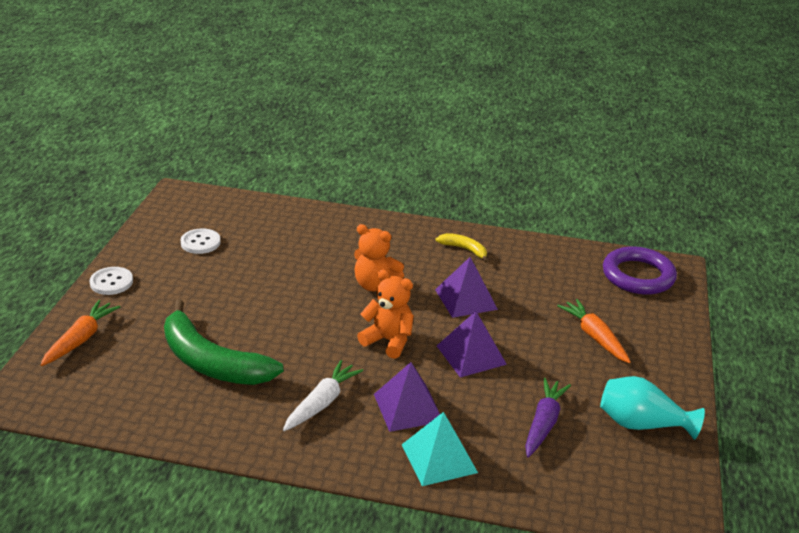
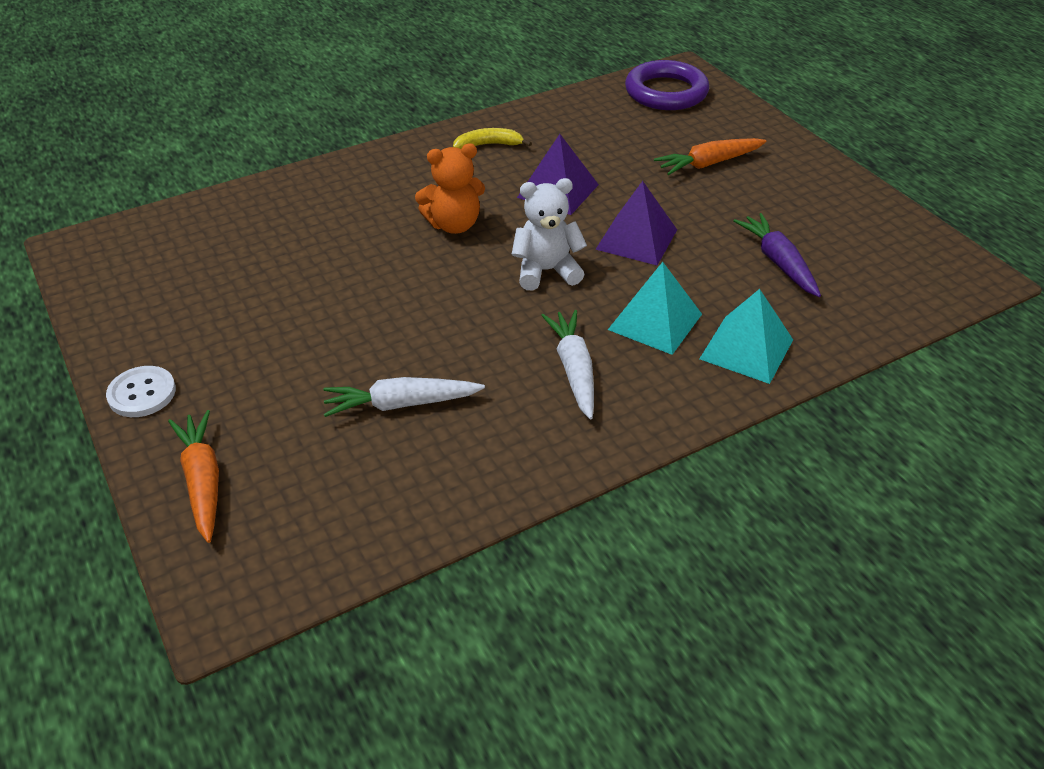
camera: 40 degrees left, 10 degrees up
(200, 242) = (191, 286): white button -> none
(211, 362) = (401, 404): green banana -> white carrot
(388, 341) = (546, 271): orange teddy bear -> white teddy bear
(408, 407) = (655, 321): purple pyramid -> turquoise pyramid
(594, 337) = (708, 163): orange carrot -> orange carrot turned 45 degrees counterclockwise
(641, 424) = (844, 216): turquoise vase -> none

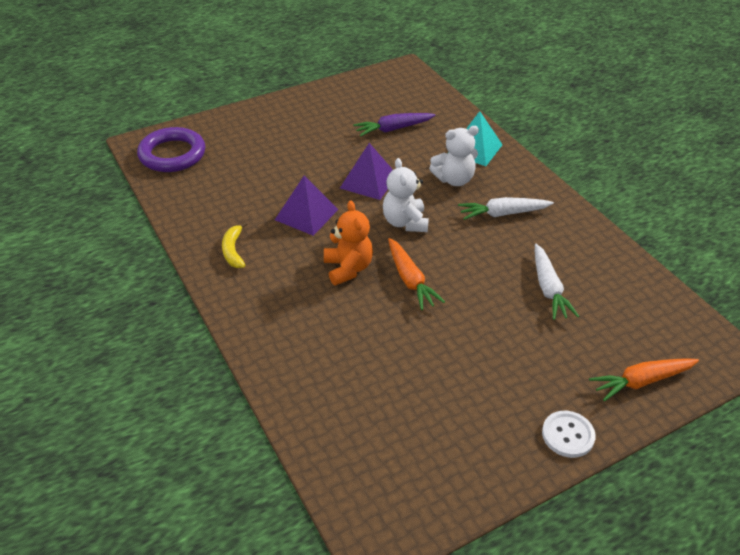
camera: 90 degrees left, 0 degrees up
(655, 321) = (454, 179): turquoise pyramid -> white teddy bear
(708, 163) = (279, 144): orange carrot -> orange carrot (410, 280)

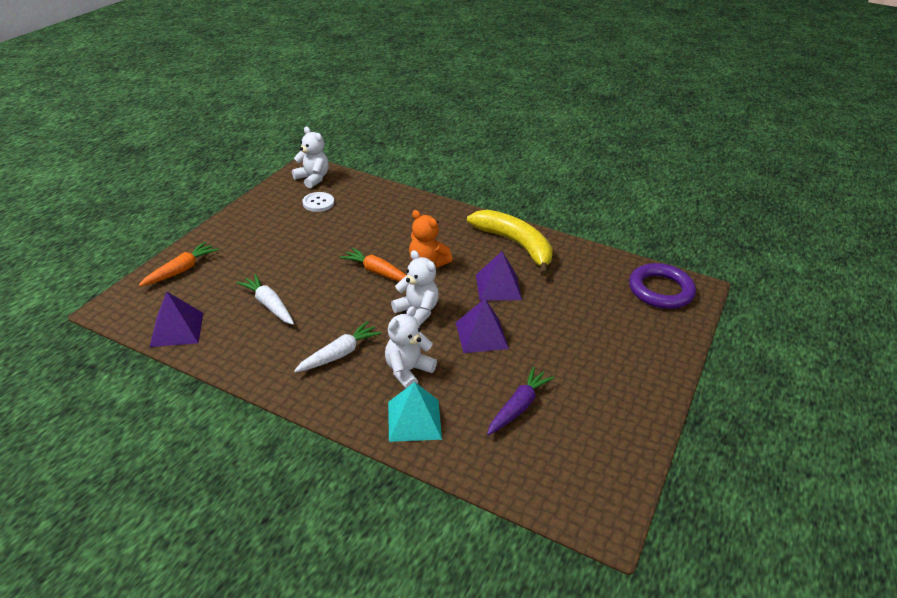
camera: 145 degrees right, 5 degrees down
(233, 250) = (515, 245): yellow banana -> yellow banana, size x2.20
(384, 499) = (313, 179): none -> white teddy bear
(568, 435) = (224, 229): white button -> white button (318, 203)
(654, 299) = (177, 329): none -> purple pyramid

